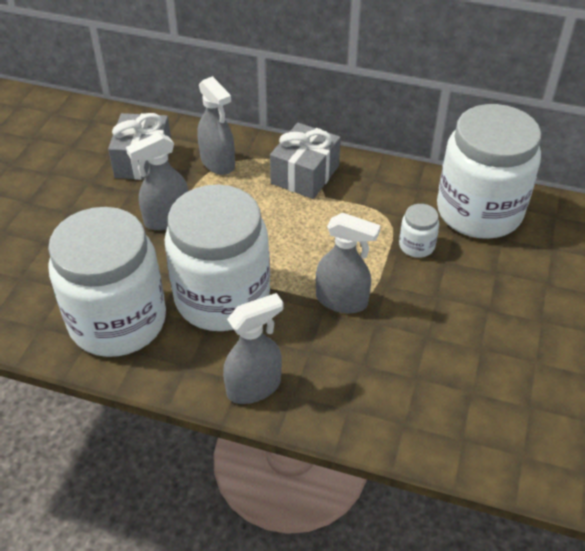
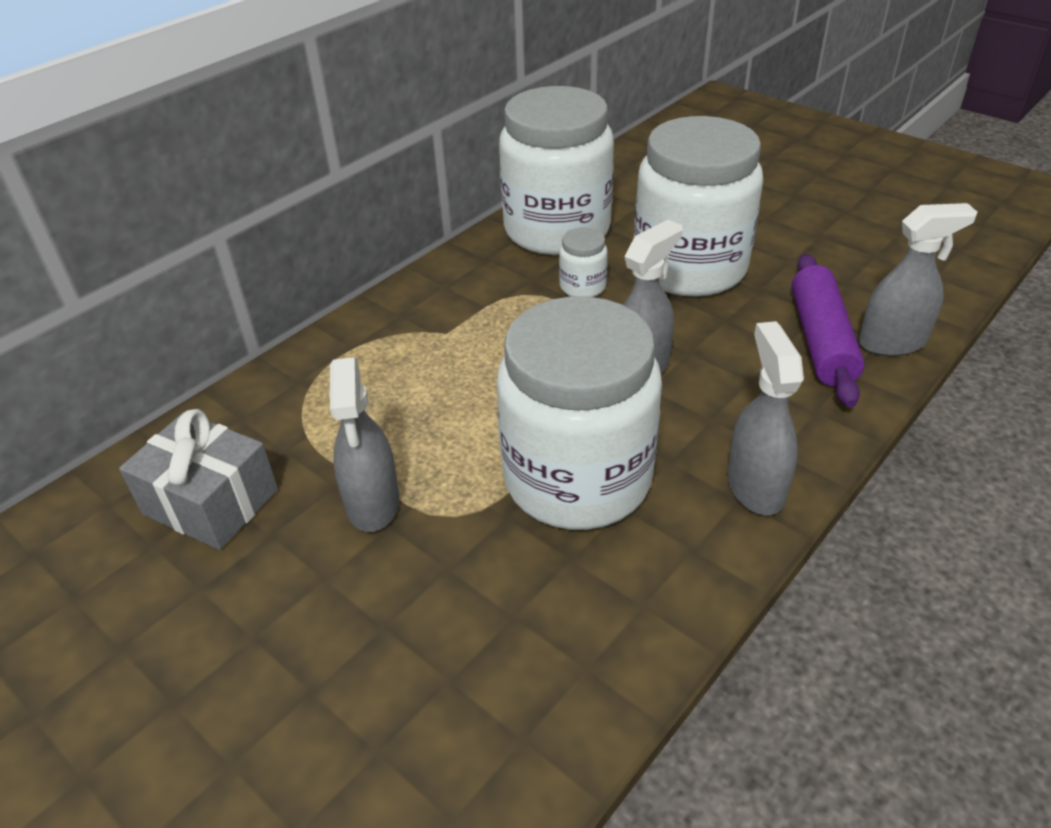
camera: 65 degrees left, 5 degrees down
(118, 321) = (564, 616): white jar -> white jar (689, 268)
(218, 163) = (294, 416): grey spray bottle -> grey spray bottle (892, 342)
(305, 174) = (391, 338): grey gift -> none
(436, 400) = (821, 340): none -> purple rolling pin

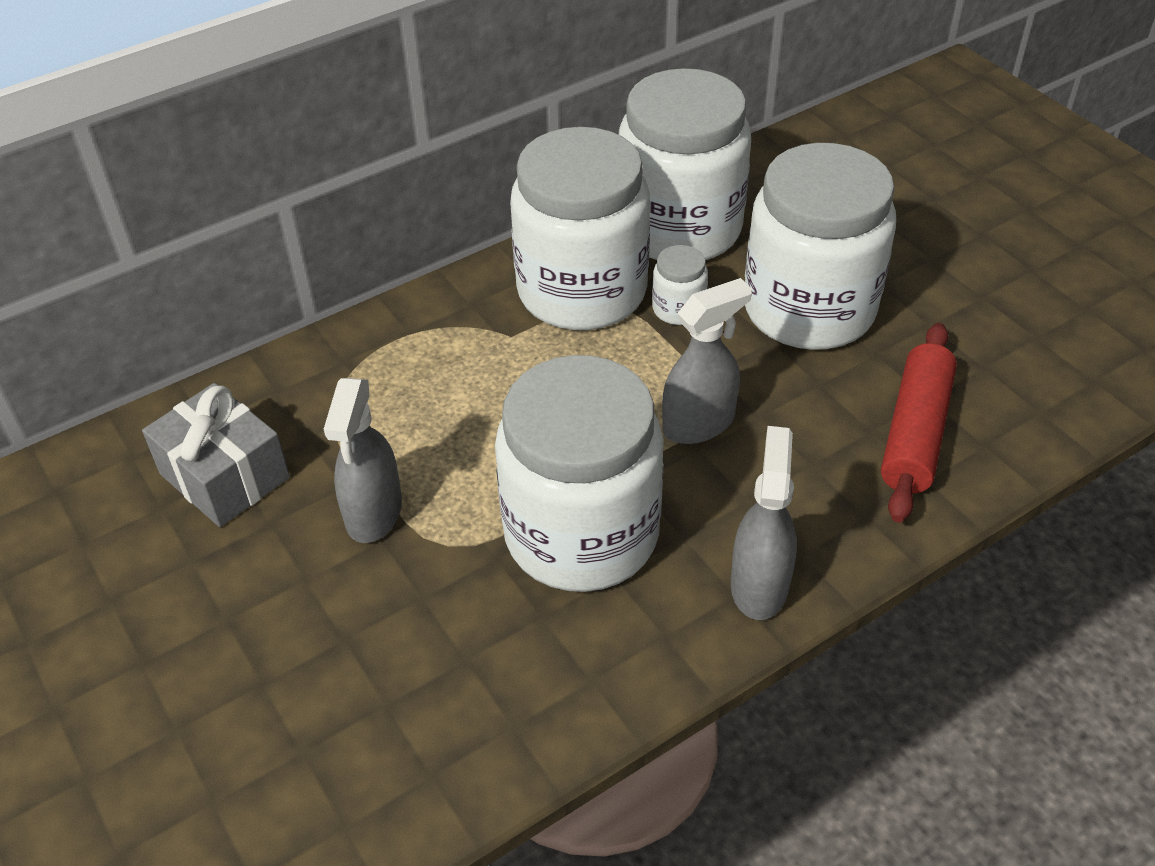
camera: 15 degrees right, 5 degrees up
(494, 288) = (582, 291): none -> white jar
(821, 340) = (915, 433): purple rolling pin -> red rolling pin
(892, 342) = (996, 453): grey spray bottle -> none

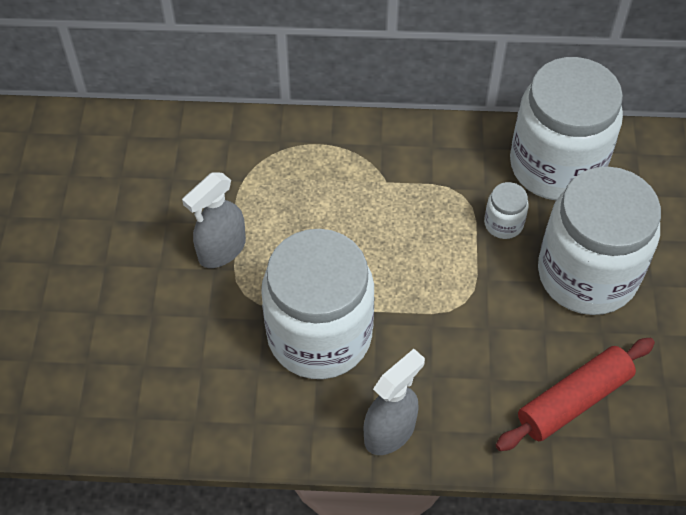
camera: 35 degrees right, 10 degrees up
(224, 476) = (164, 178): grey gift -> none
(582, 291) = (454, 175): white jar -> none
(699, 423) = (446, 309): grey spray bottle -> none

